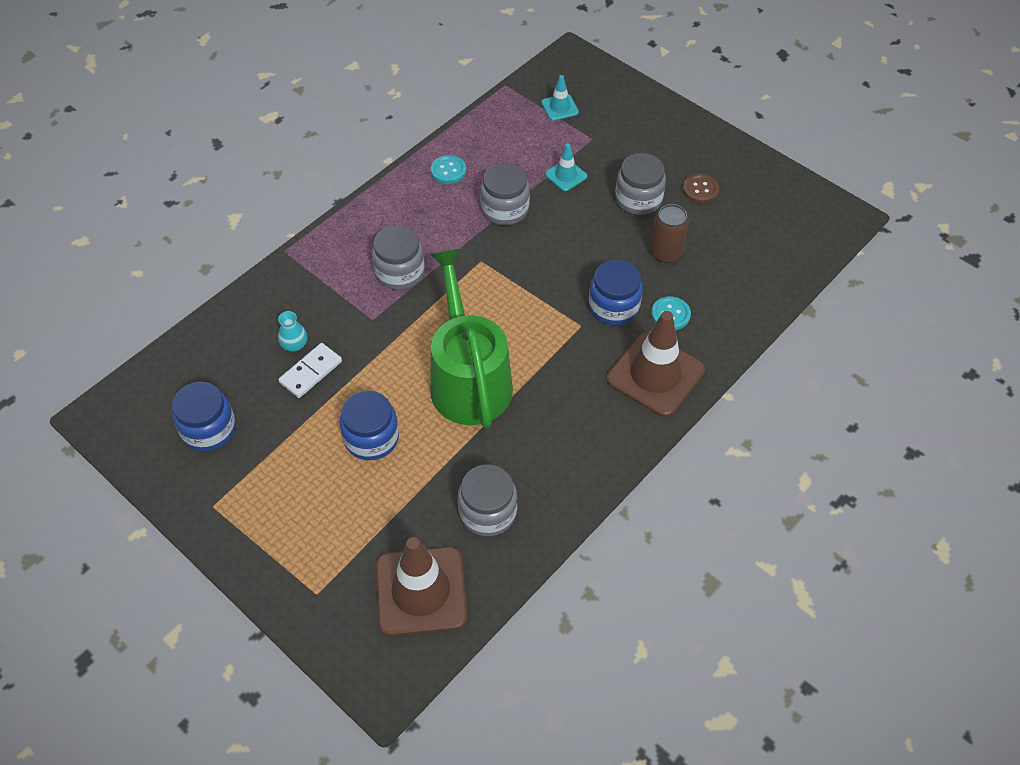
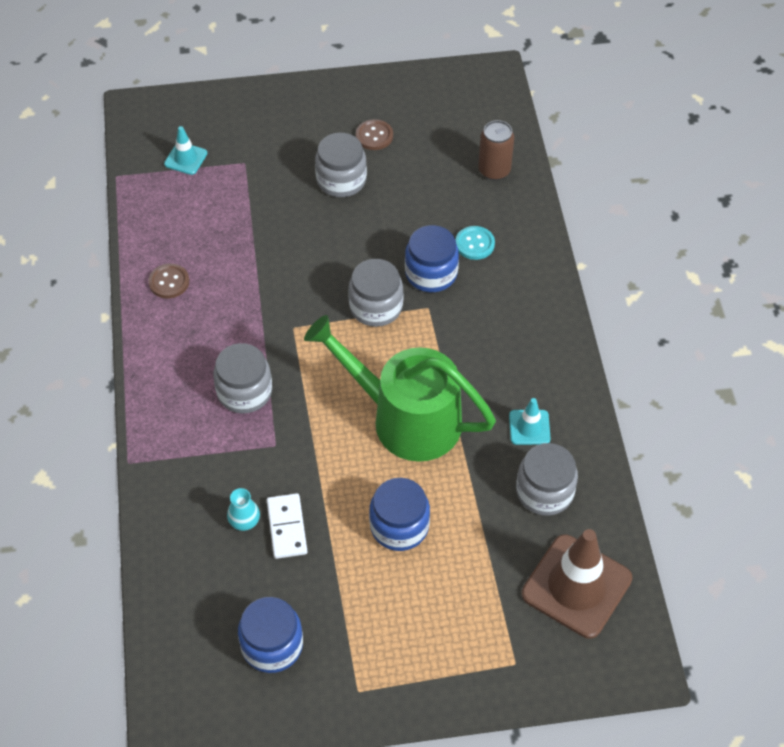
camera: 50 degrees left, 0 degrees up
(448, 171) = (169, 282): turquoise button -> brown button
(505, 209) = (255, 273): grey jar -> grey jar (376, 307)
(566, 175) = (265, 207): turquoise traffic cone -> turquoise traffic cone (529, 427)
(655, 375) = (521, 294): brown traffic cone -> none
(665, 253) = (413, 203): brown can -> brown can (494, 170)

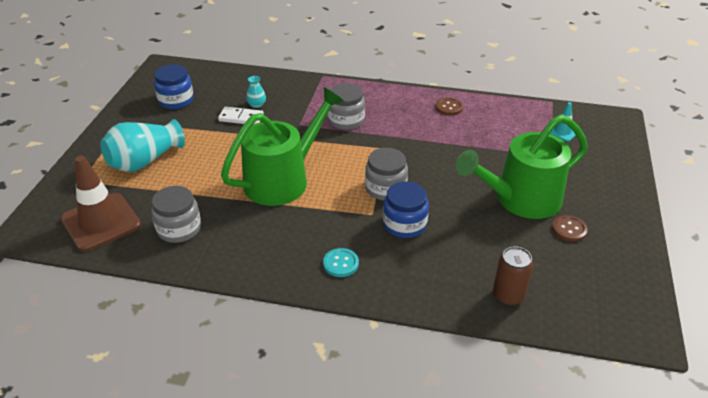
camera: 110 degrees right, 15 degrees down
(341, 180) = (521, 199): grey jar -> green watering can
(399, 526) = (207, 158): blue jar -> none
(439, 604) = (144, 161): none -> turquoise vase
(474, 244) = (425, 257): turquoise button -> turquoise button (341, 263)
(529, 427) = (234, 237): turquoise traffic cone -> none

